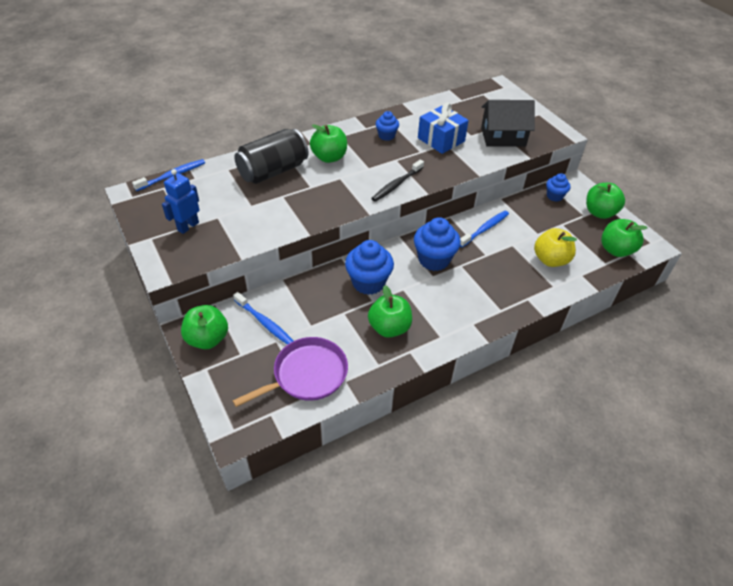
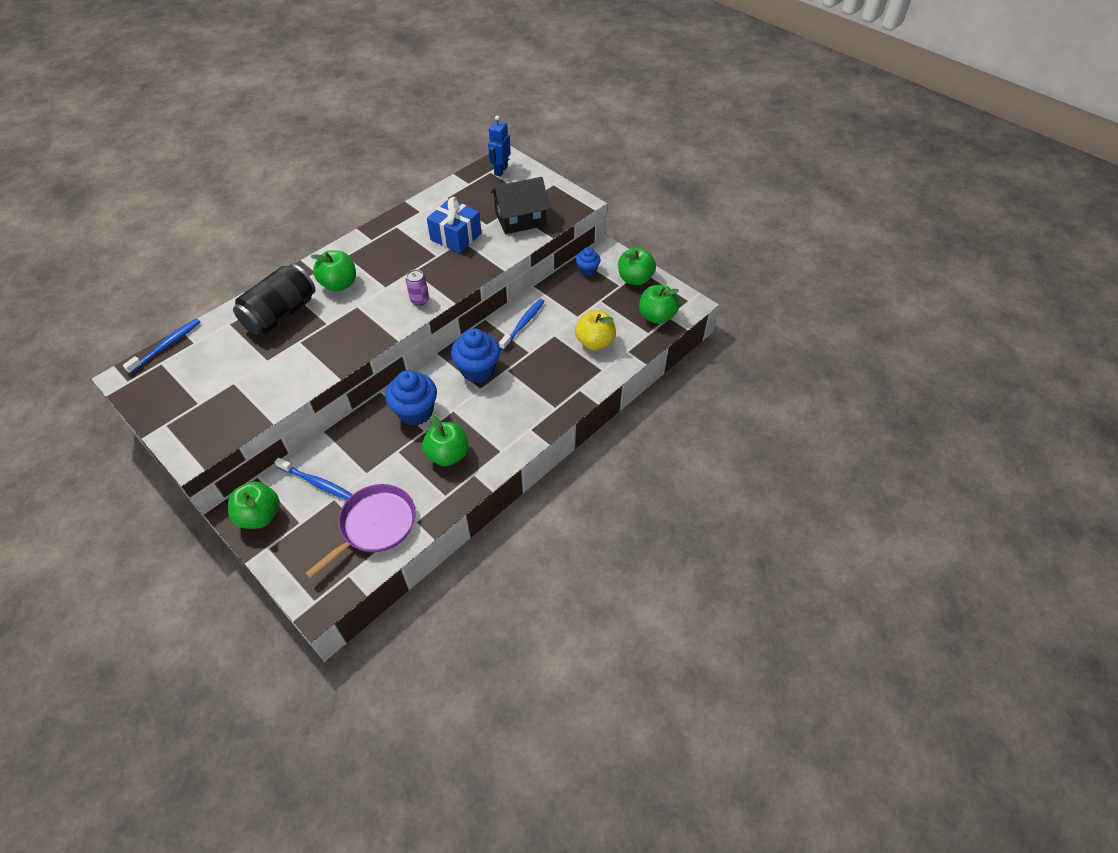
camera: 15 degrees left, 5 degrees up
(188, 226) = (203, 401): blue robot -> blue robot (500, 171)
(386, 136) = (396, 244): blue cupcake -> none
(396, 184) = (419, 300): black toothbrush -> purple can

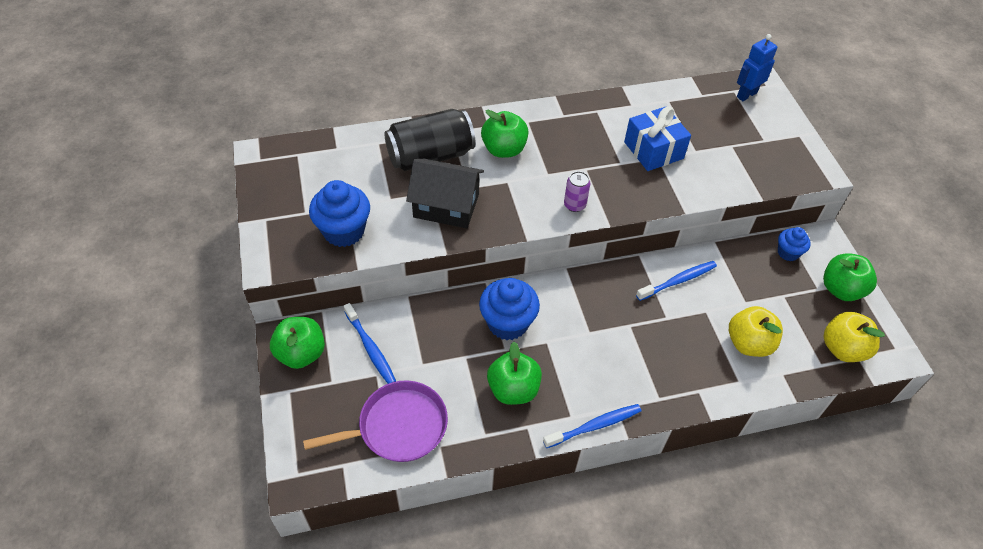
camera: 30 degrees right, 0 degrees up
(167, 345) = (312, 139): blue toothbrush -> blue toothbrush (594, 426)
(478, 370) = (598, 310): blue cupcake -> blue cupcake (344, 231)
(520, 219) = (737, 161): black house -> black house (446, 206)
(656, 316) = (843, 349): green apple -> yellow apple

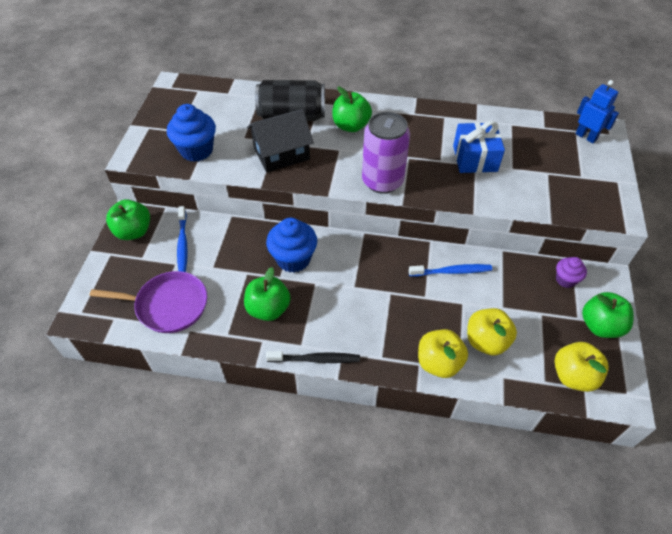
camera: 25 degrees right, 0 degrees up
(446, 206) = (281, 154): black house -> black house turned 60 degrees counterclockwise
(574, 205) = (382, 181): purple can -> purple can, size x2.15
(594, 426) = (315, 359): blue toothbrush -> black toothbrush
(716, 383) = (439, 363): none -> yellow apple
(746, 95) = (586, 137): blue robot -> blue robot turned 60 degrees clockwise
(788, 253) = (565, 280): blue cupcake -> purple cupcake

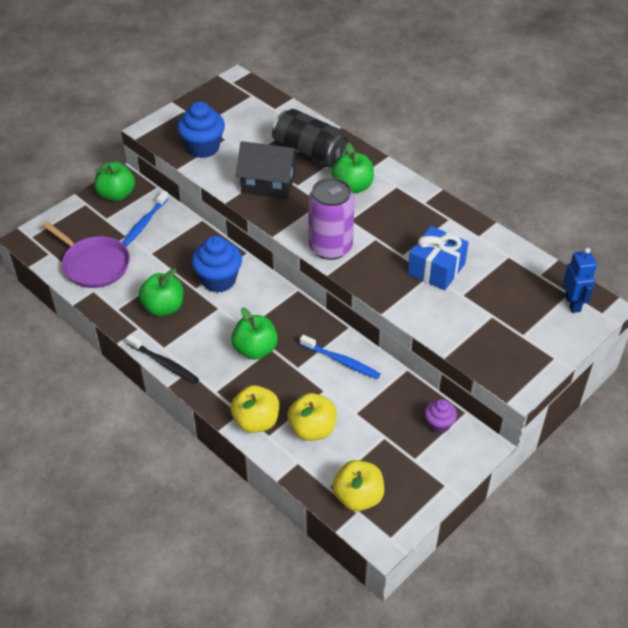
camera: 35 degrees right, 5 degrees down
(600, 326) = (427, 476): green apple -> green apple (255, 349)

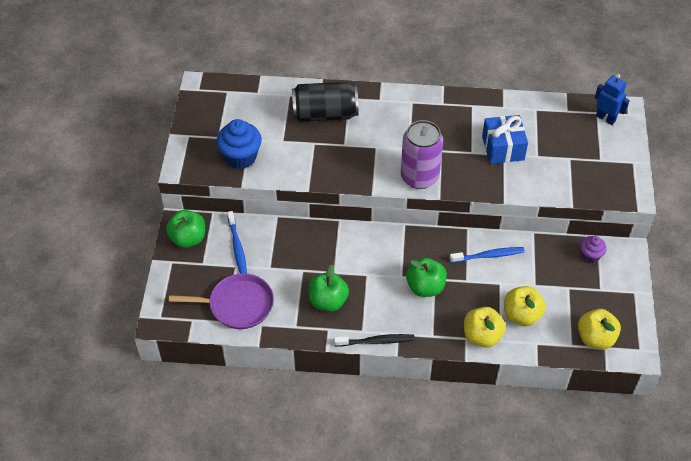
camera: 40 degrees left, 5 degrees up
(218, 280) = (343, 254): blue cupcake -> none
(268, 183) = (322, 155): black house -> none
(352, 187) = (383, 121): green apple -> none

